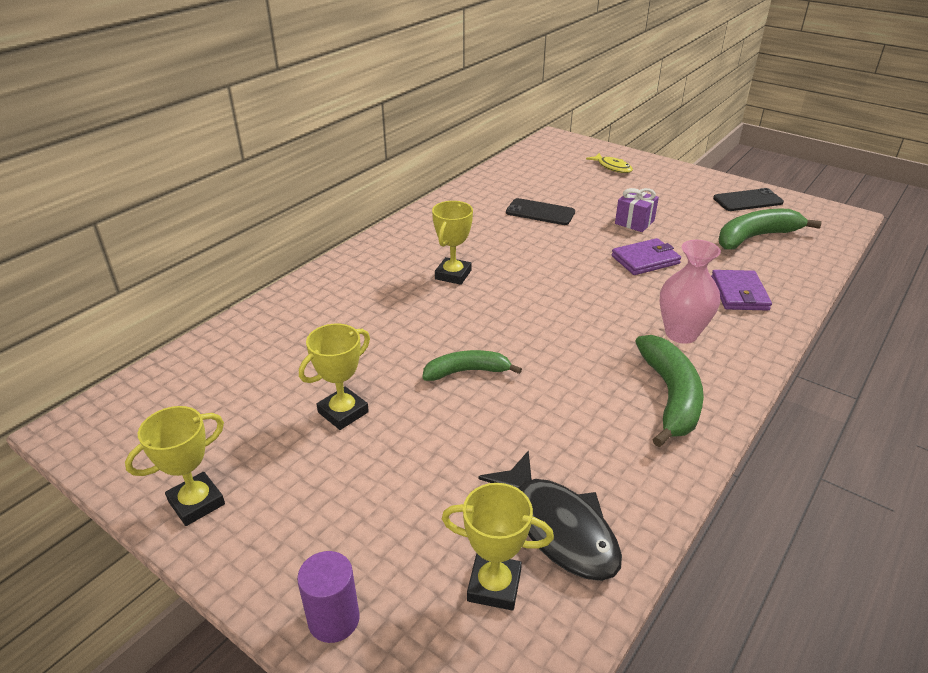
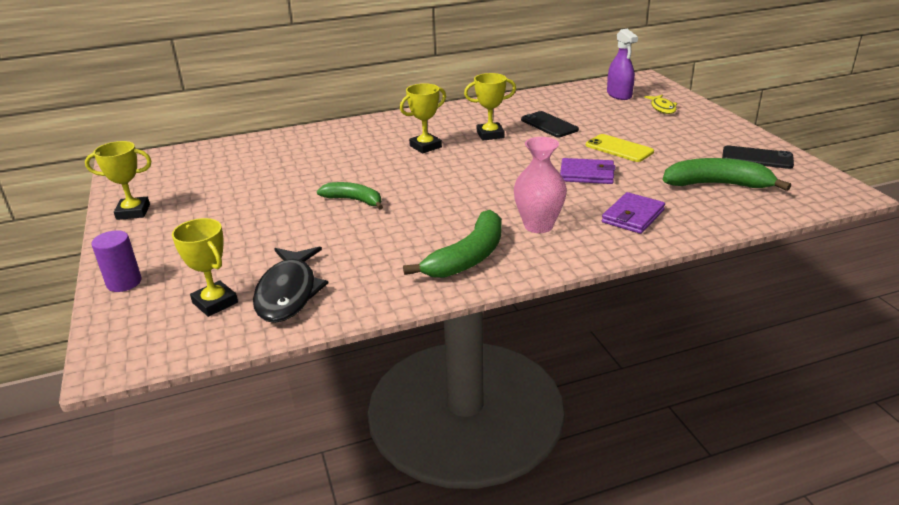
camera: 35 degrees right, 5 degrees down
(343, 412) = (255, 197): yellow trophy -> yellow trophy (490, 135)
(558, 161) = (619, 95): none -> purple spray bottle
(634, 222) = (619, 148): purple gift -> yellow phone

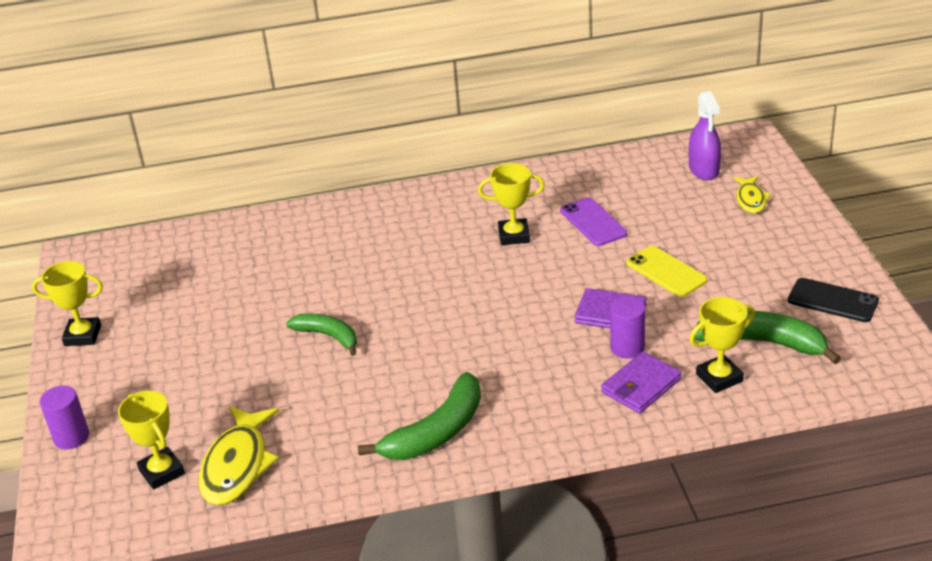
camera: 10 degrees right, 5 degrees up
(288, 293) = (237, 465): black fish -> yellow fish
(425, 146) = (429, 251): yellow trophy -> yellow trophy (719, 378)
(538, 226) = (527, 392): pink vase -> none
(549, 125) = (593, 222): black phone -> purple phone
(610, 193) = (627, 348): none -> purple cylinder

